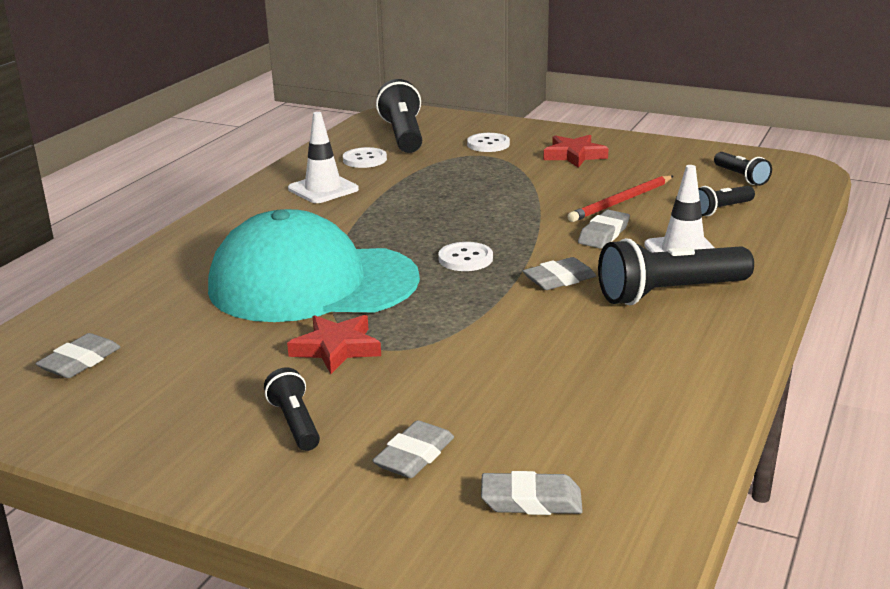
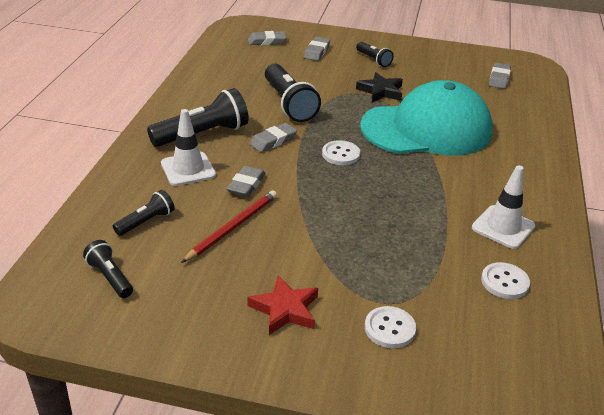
camera: 165 degrees right, 10 degrees up
(336, 348) = (381, 91): red star -> black star
(403, 135) = (501, 343): black flashlight -> black flashlight (289, 104)

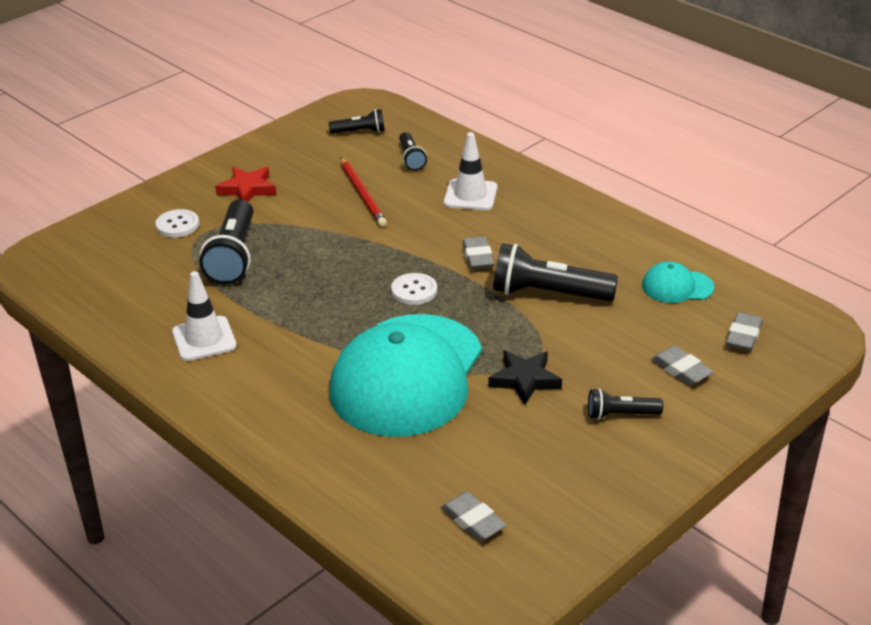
camera: 125 degrees right, 0 degrees up
(202, 134) = (527, 219): black flashlight -> black flashlight (233, 256)
(237, 66) = (677, 286): none -> turquoise cap
(246, 185) = (416, 218): grey eraser -> none
(504, 282) = (149, 302): white button -> none

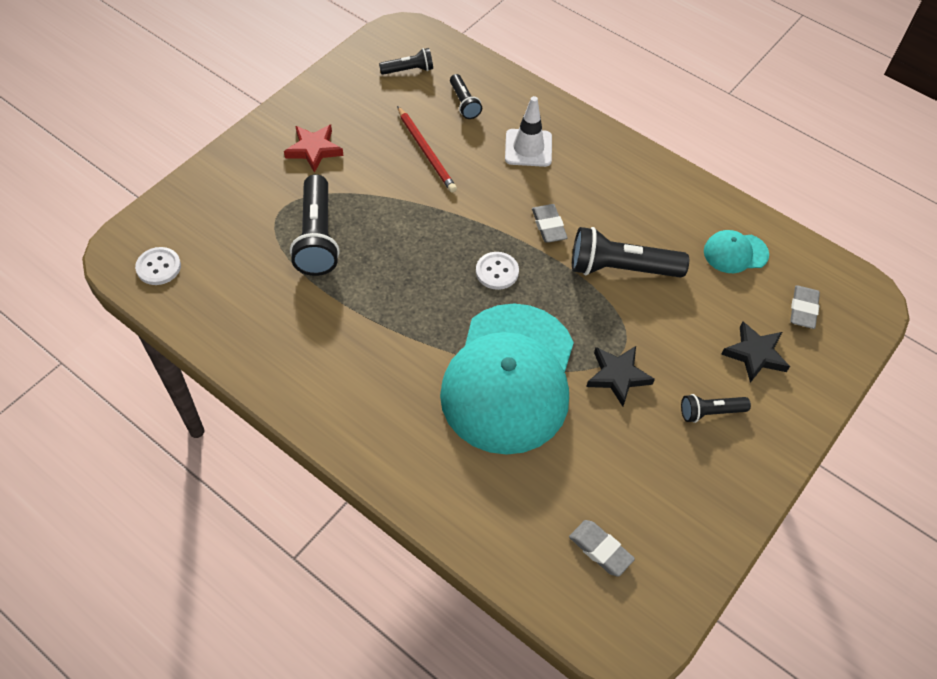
camera: 10 degrees left, 20 degrees up
(177, 225) = (255, 200): white button -> white button (158, 267)
(204, 339) = (309, 345): white traffic cone -> none
(681, 370) = (755, 354): grey eraser -> black star

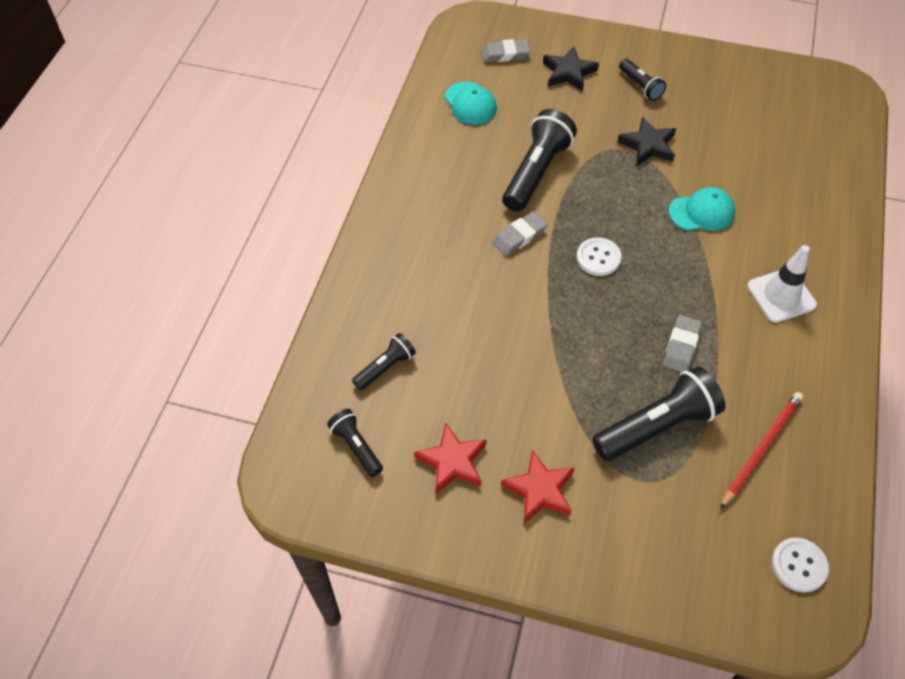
camera: 110 degrees left, 0 degrees up
(366, 113) = (452, 461): none -> red star
(426, 151) = (479, 375): red pencil -> red pencil (761, 449)
(509, 378) = (701, 212): turquoise cap -> turquoise cap, size x0.42
(528, 148) = (424, 285): white traffic cone -> white traffic cone (781, 295)
(600, 549) = (798, 117): grey eraser -> grey eraser (681, 346)
(621, 268) = (536, 172): black flashlight -> black flashlight turned 135 degrees counterclockwise

